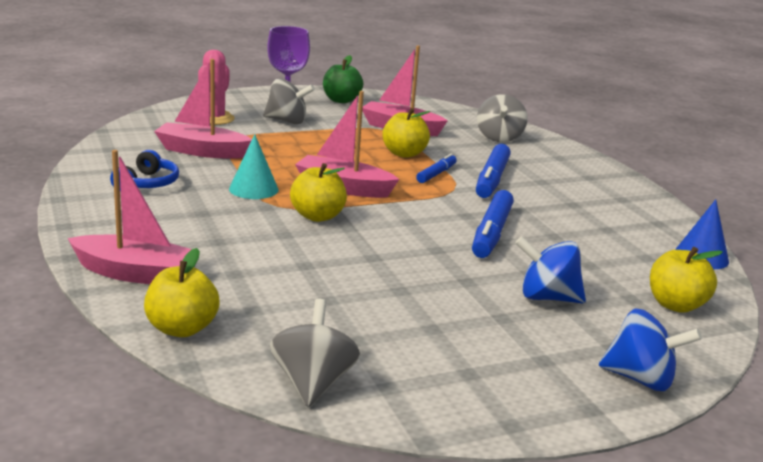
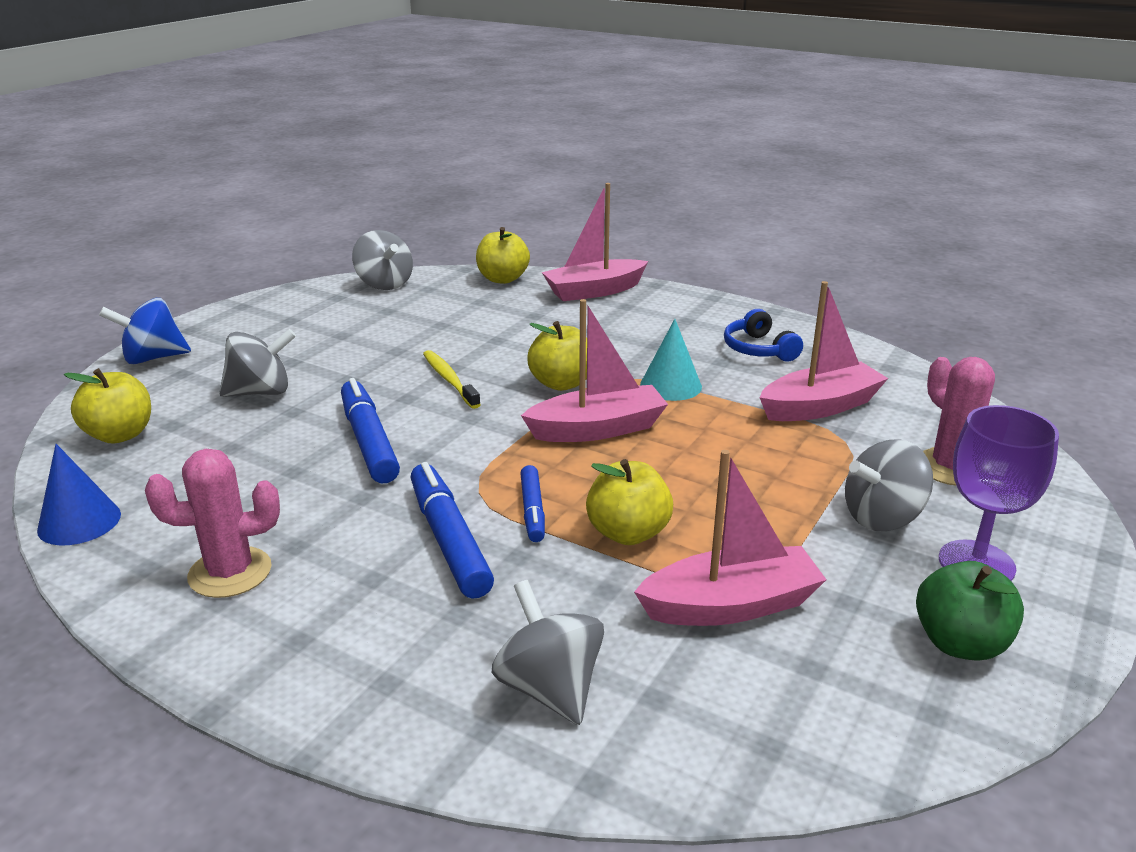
camera: 145 degrees right, 5 degrees up
(390, 249) = (449, 380): none -> yellow toothbrush
(547, 297) = (261, 392): blue spinning top -> grey spinning top
(613, 206) = (230, 572): none -> pink cactus

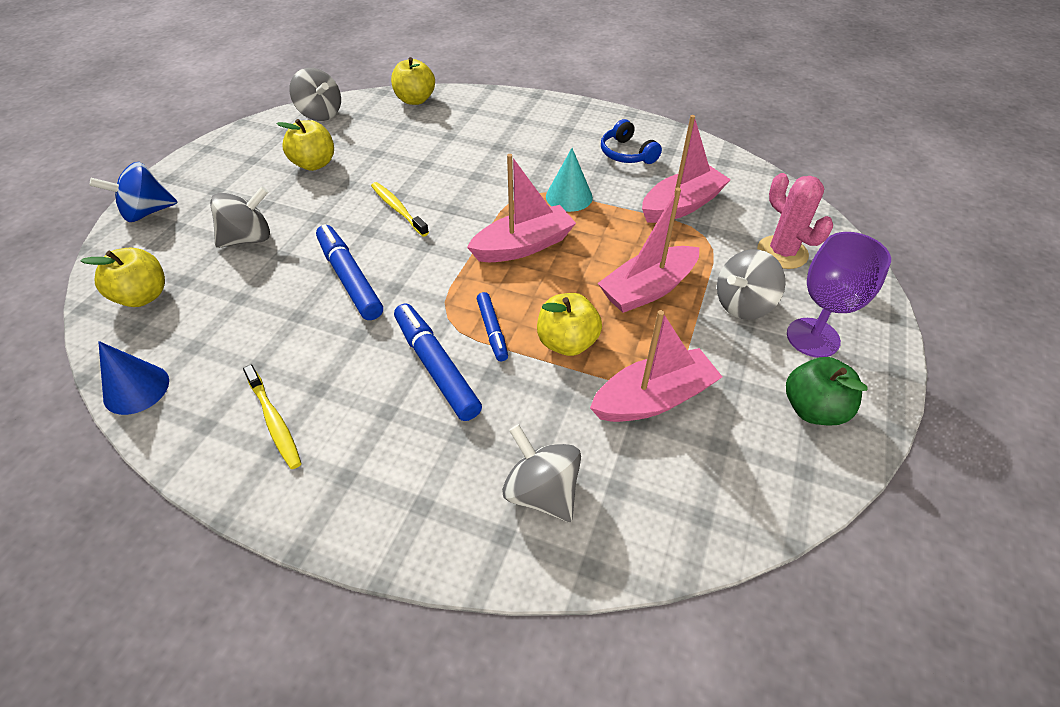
camera: 10 degrees left, 20 degrees up
(230, 572) = (274, 422): pink cactus -> yellow toothbrush
(561, 383) = (486, 203): yellow apple -> yellow apple (314, 164)
(594, 291) = (490, 106): pink boat -> pink boat (647, 289)

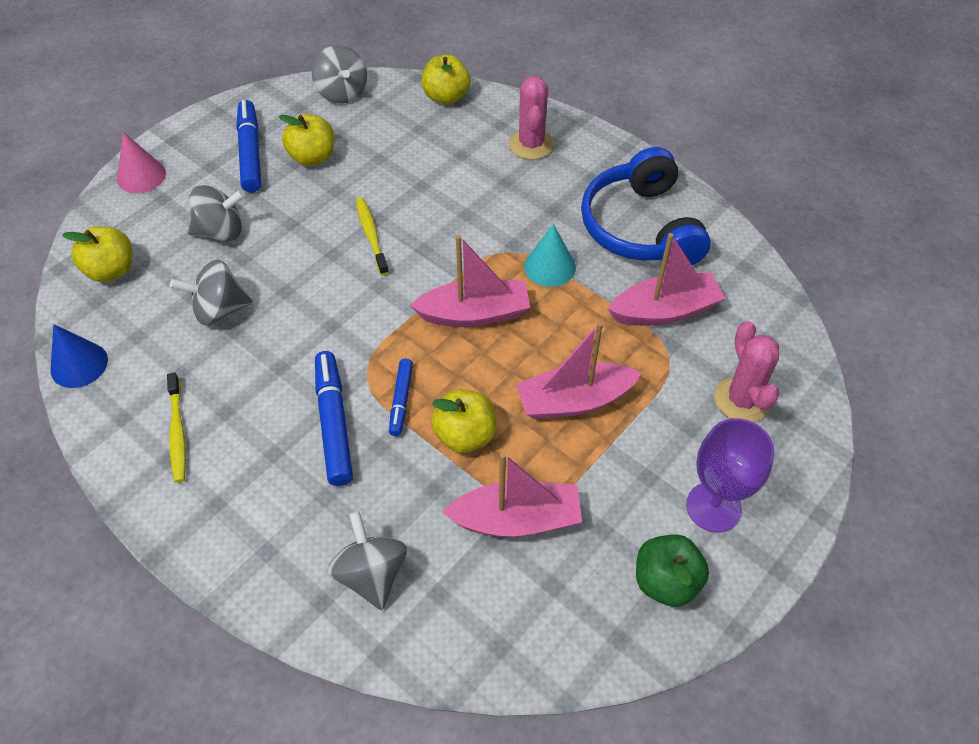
camera: 20 degrees right, 5 degrees up
(147, 212) = (141, 176): blue spinning top -> pink cone
(350, 278) = (295, 304): blue marker -> blue marker (250, 152)
(505, 117) = (531, 144): none -> pink cactus
(626, 154) = (640, 227): blue headphones -> blue headphones, size x1.98
(743, 304) = (662, 448): grey spinning top -> grey spinning top (219, 310)

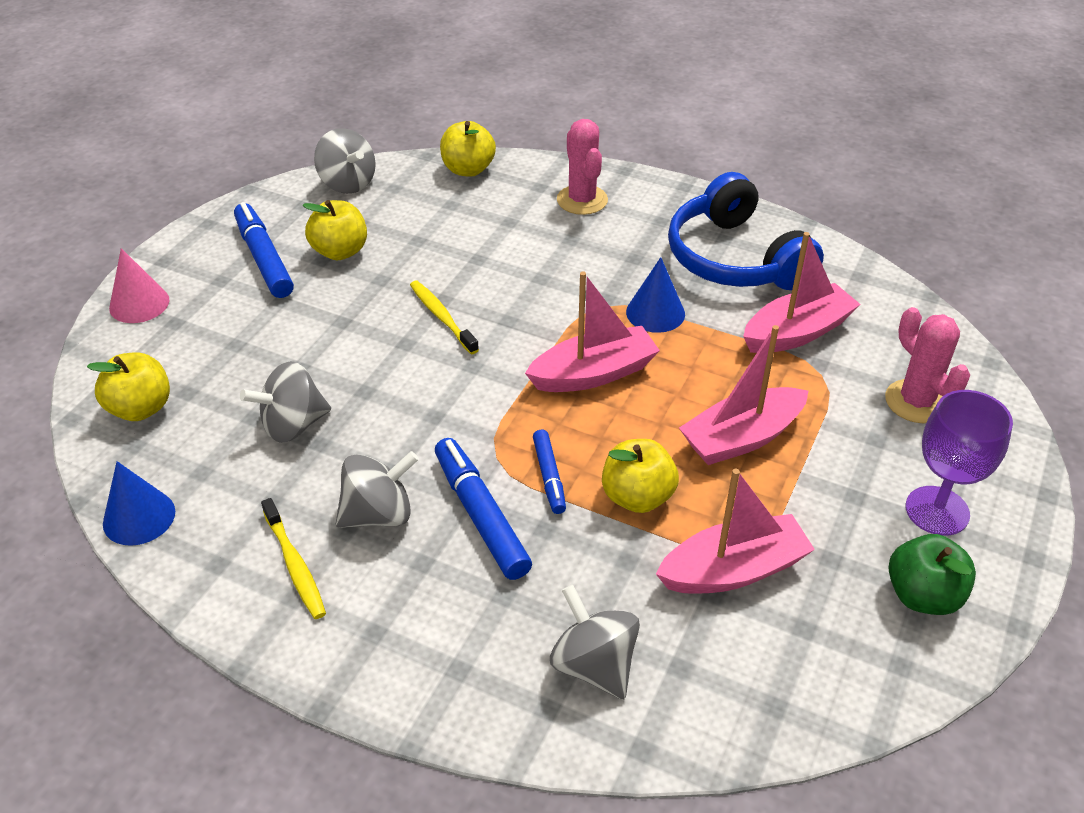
camera: 15 degrees left, 10 degrees down
(221, 232) = (261, 344): grey spinning top -> grey spinning top (379, 514)
(550, 267) = (655, 313): turquoise cone -> blue cone

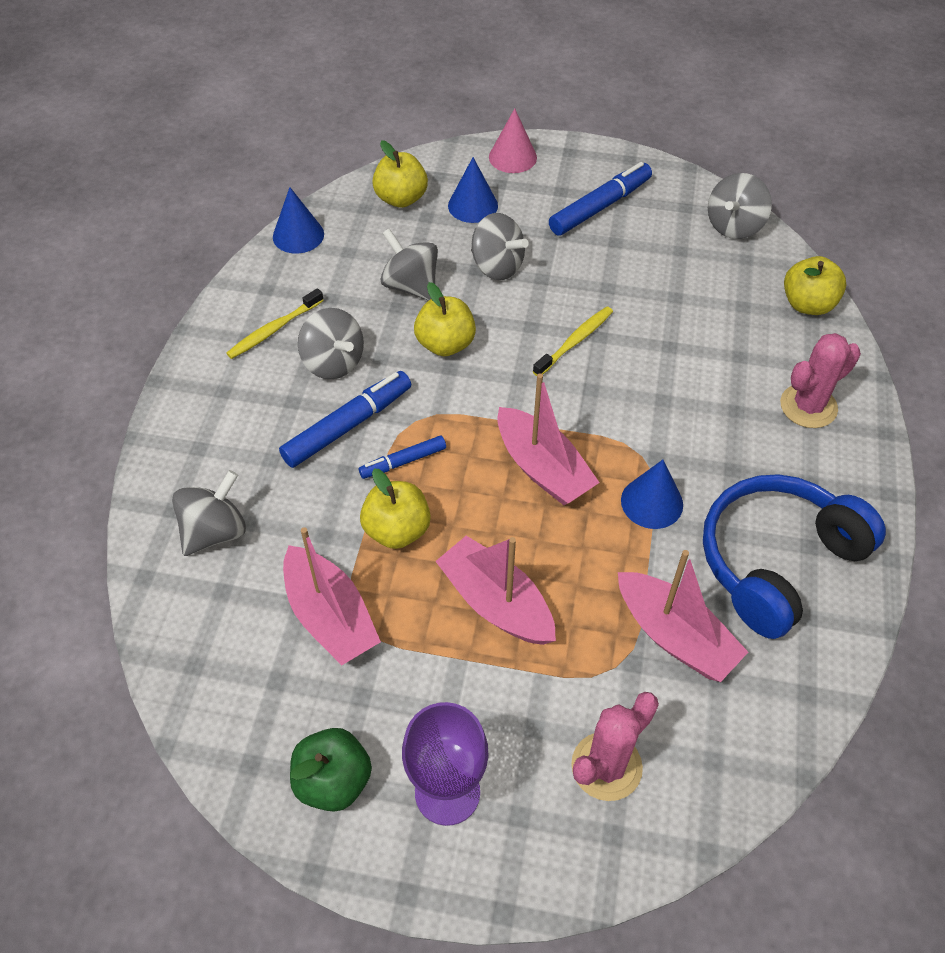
camera: 75 degrees right, 10 degrees up
(196, 350) = (473, 205): none -> blue cone
(304, 350) = (497, 266): none -> grey spinning top
(340, 251) = (633, 250): yellow apple -> yellow apple (445, 344)

